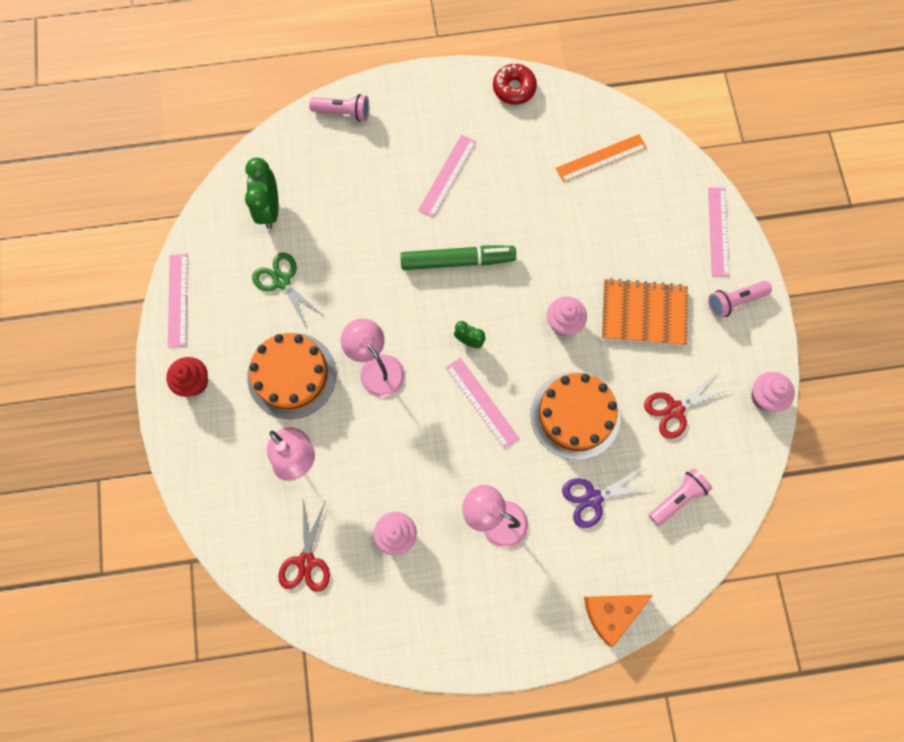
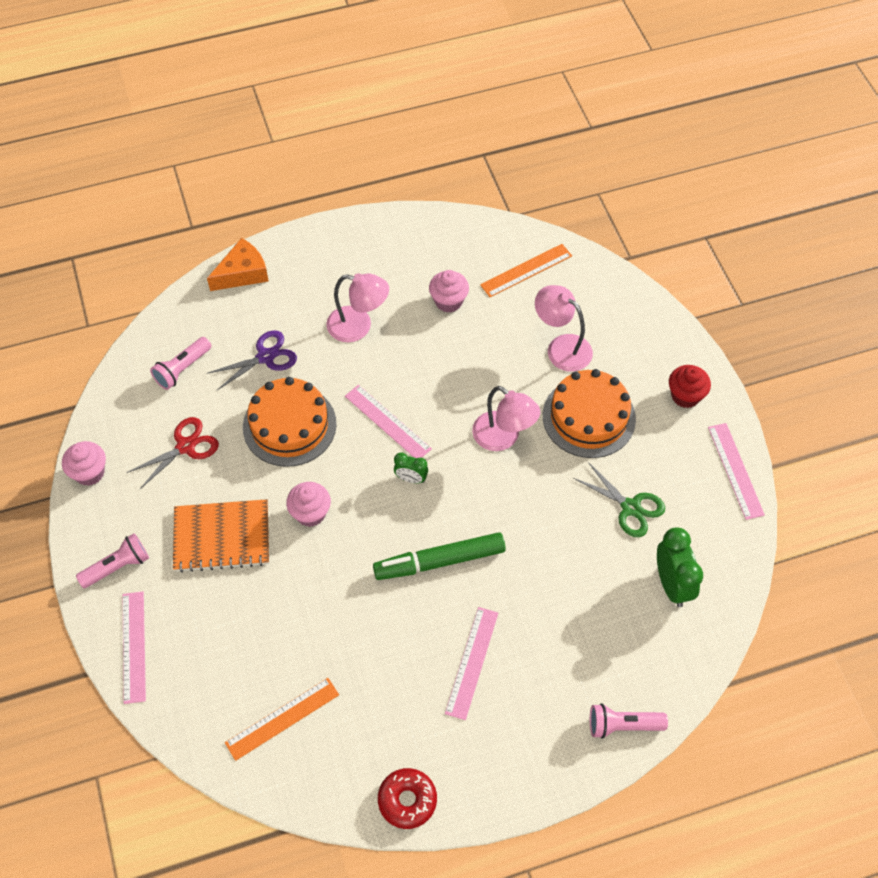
camera: 170 degrees right, 15 degrees down
(306, 561) = (526, 270): red scissors -> orange ruler

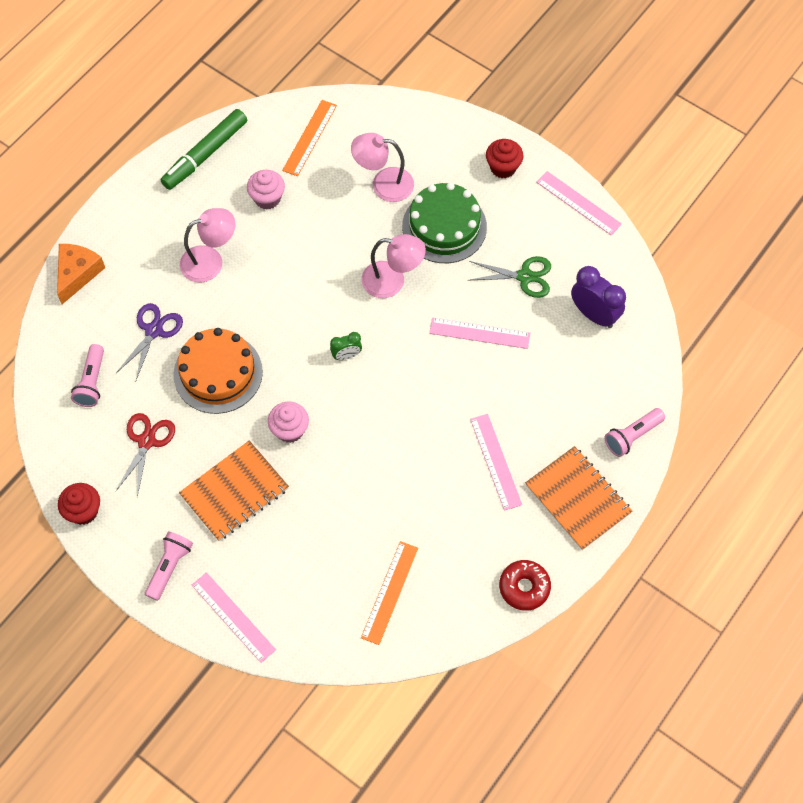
camera: 35 degrees left, 5 degrees up
(89, 473) = (83, 511): pink cupcake -> red cupcake
(387, 422) = (294, 323): pink ruler -> pink ruler (479, 333)
(439, 561) = (416, 404): green marker -> green marker (205, 154)
(523, 750) = (577, 499): none -> orange notebook
(589, 417) = (444, 226): orange cake -> green cake
(672, 584) = (594, 315): green clock -> purple clock

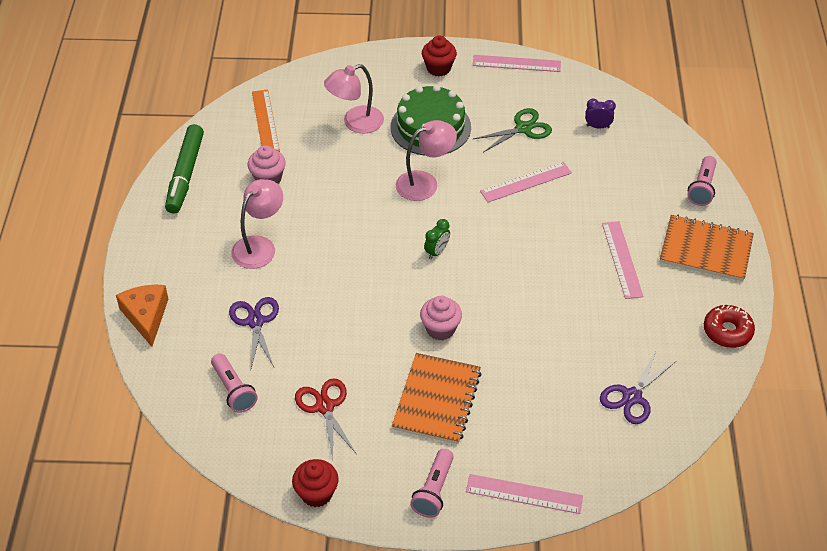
camera: 35 degrees left, 15 degrees down
(169, 567) = (434, 490): pink flashlight -> pink flashlight turned 150 degrees counterclockwise
(218, 373) = (341, 322): orange cake -> none
(390, 592) = (632, 397): orange ruler -> purple scissors
(496, 461) = (622, 259): pink ruler -> pink ruler turned 45 degrees clockwise
(594, 315) = (597, 126): purple clock -> purple clock, size x0.56

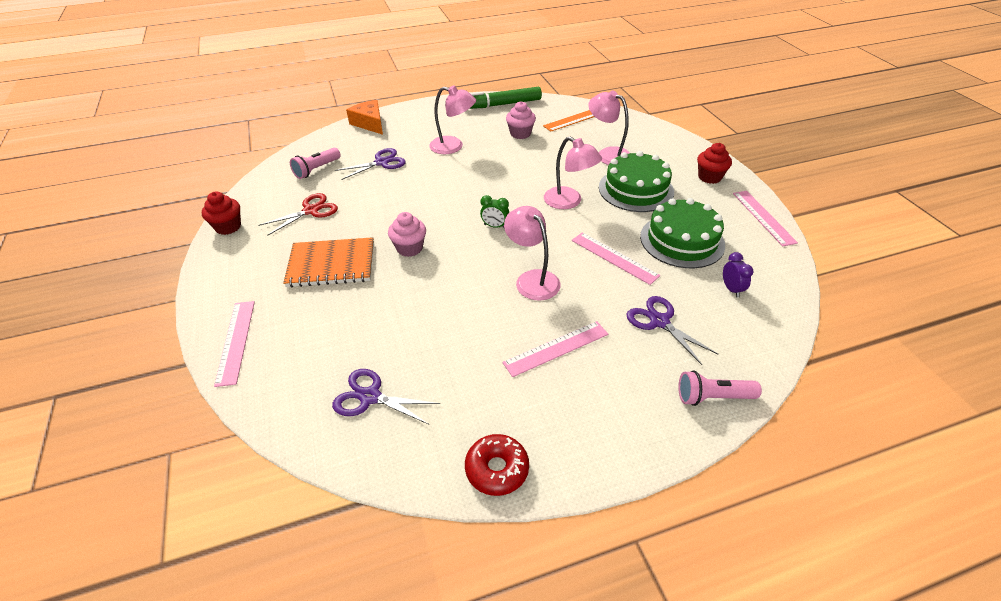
camera: 70 degrees right, 5 degrees down
(146, 316) = (370, 123): orange cheese -> orange cheese turned 90 degrees counterclockwise
(434, 490) = (235, 285): pink flashlight -> none
(523, 128) = (682, 240): green scissors -> green cake
(530, 248) = (532, 279): none -> pink lamp
(616, 185) = (659, 321): none -> purple scissors
(705, 250) = (615, 421): orange notebook -> none

